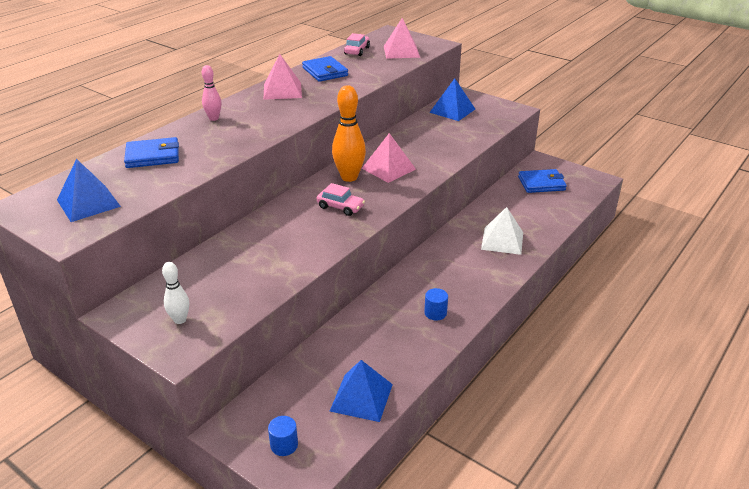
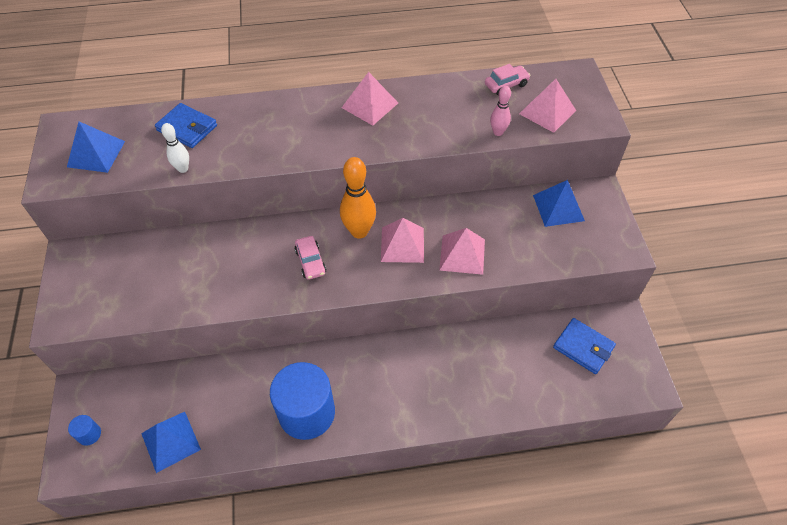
camera: 45 degrees right, 20 degrees up
(180, 320) = (90, 291): white bowling pin -> white bowling pin (183, 169)
(214, 118) = (277, 109): pink bowling pin -> pink bowling pin (498, 132)
(325, 72) = (437, 100): blue wallet -> none
(432, 154) = (462, 254): none -> pink pyramid
(435, 313) = (307, 413): blue cylinder -> blue cylinder, size x2.49
(502, 240) = (455, 384): white pyramid -> none

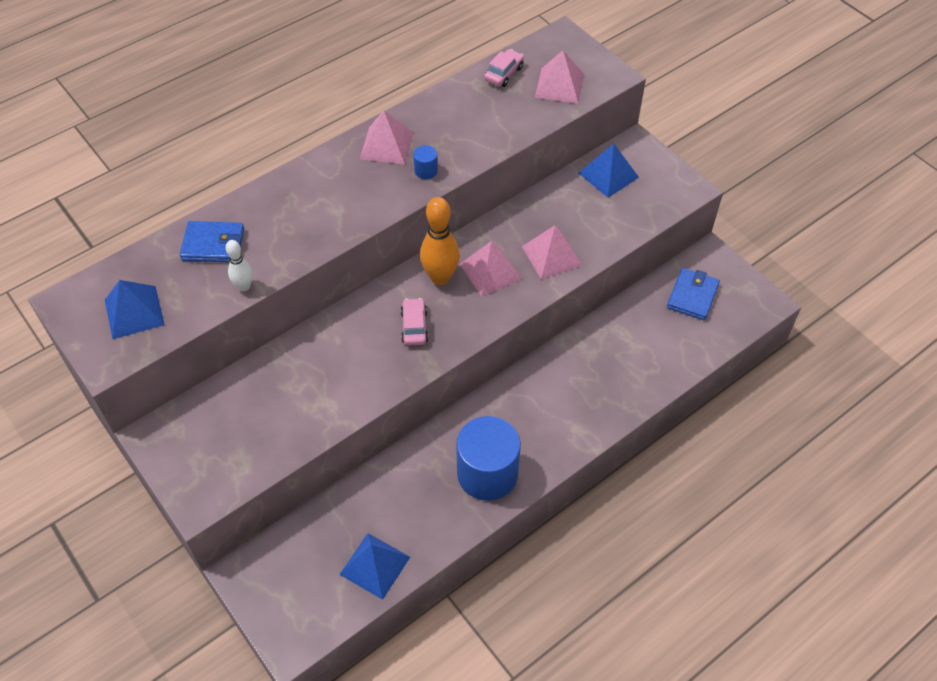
camera: 30 degrees left, 0 degrees up
(89, 434) = (286, 603): blue cylinder -> blue cylinder (426, 171)
(310, 262) = (414, 326): pink car -> pink car turned 135 degrees counterclockwise
(498, 132) = (528, 123): pink bowling pin -> none
(583, 347) = (692, 296): blue wallet -> blue wallet turned 75 degrees counterclockwise

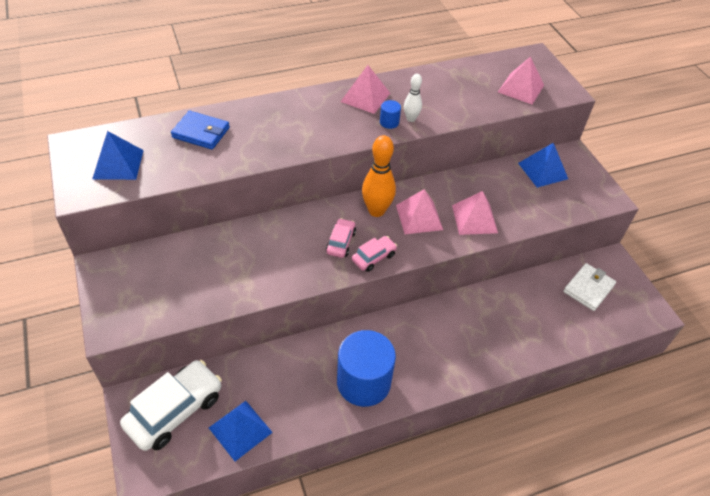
camera: 15 degrees right, 5 degrees down
(244, 286) = (210, 168): white bowling pin -> white bowling pin (411, 119)
(295, 568) = (175, 411): none -> white car
(504, 73) = (478, 70): pink car -> pink car (374, 257)
(692, 296) = (588, 288): blue wallet -> white wallet

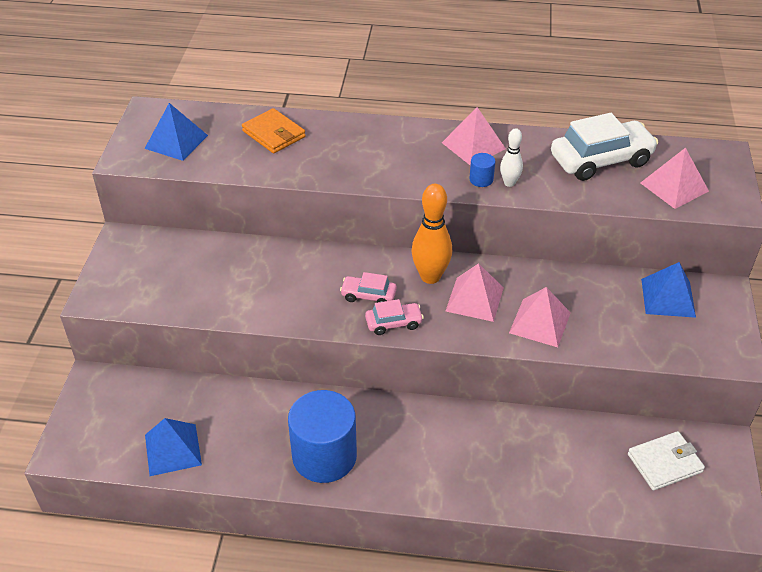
camera: 30 degrees right, 5 degrees down
(175, 411) = (125, 406): white car -> white car (601, 160)
(201, 133) = (273, 134): blue wallet -> orange wallet
(341, 242) = (368, 296): pink car -> pink car turned 120 degrees counterclockwise

